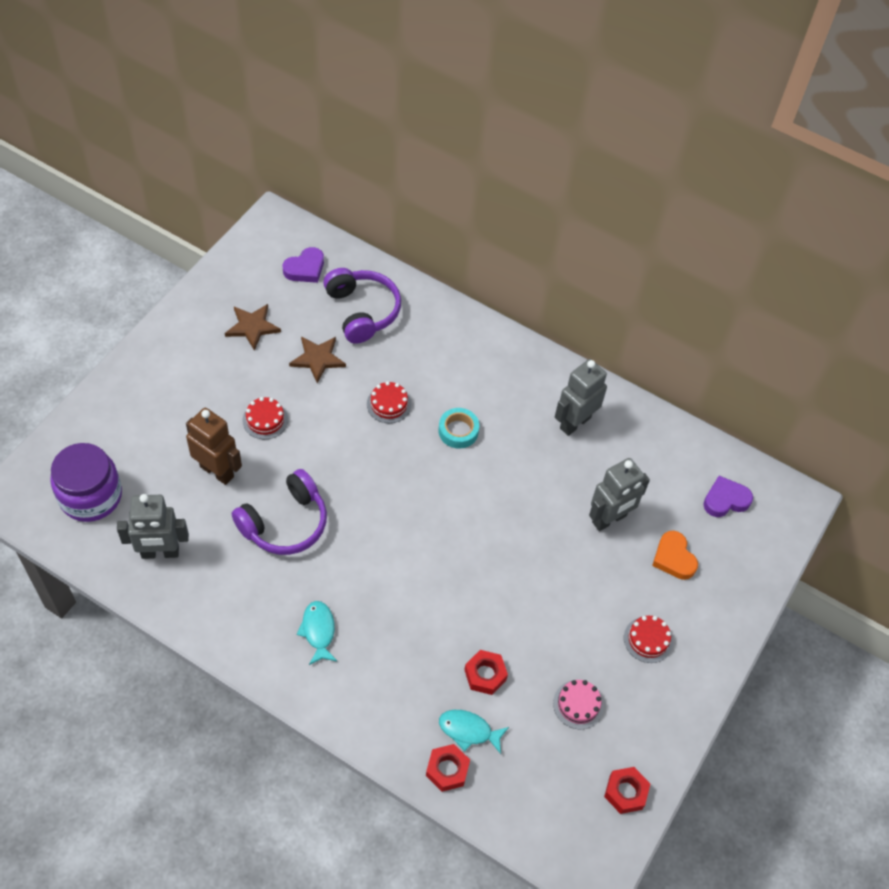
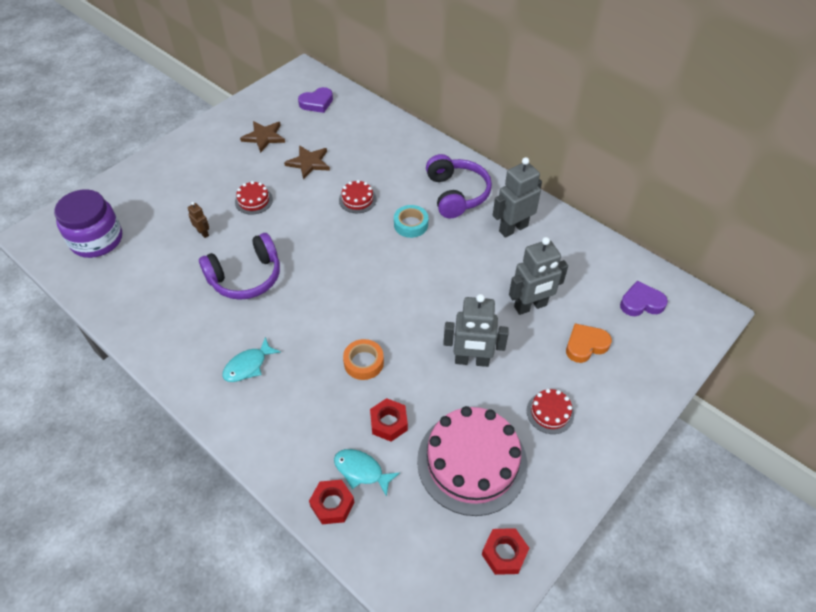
camera: 15 degrees right, 5 degrees down
(160, 552) = (136, 287): grey robot -> grey robot (471, 360)
(217, 471) = (203, 233): brown robot -> brown robot, size x0.47
(318, 631) = (248, 365): turquoise fish -> turquoise fish turned 135 degrees counterclockwise
(362, 311) = (353, 134): purple headphones -> purple headphones (456, 194)
(443, 610) = (363, 362): none -> orange tape
(578, 704) = (472, 462): pink cake -> pink cake, size x2.22
(673, 558) = (585, 345): orange heart -> orange heart turned 75 degrees clockwise

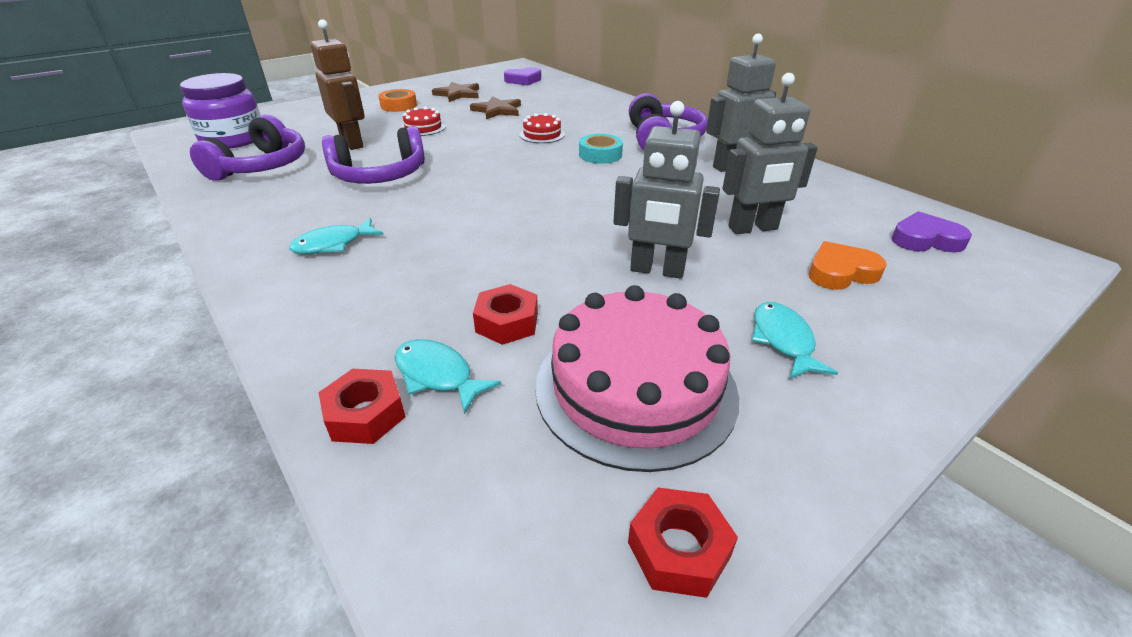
camera: 10 degrees right, 15 degrees down
(144, 277) = (261, 166): none -> purple headphones
(203, 233) = (352, 143): brown robot -> brown robot, size x2.14
(363, 362) = (494, 257): orange tape -> orange tape (398, 106)
(550, 412) = (783, 340): red cake -> turquoise fish

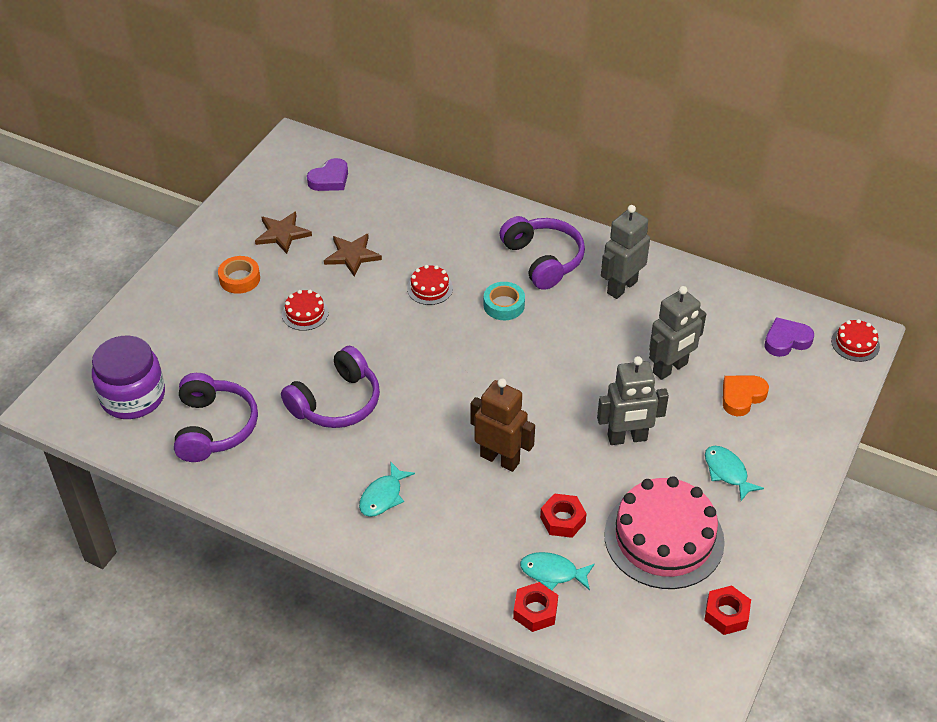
camera: 25 degrees left, 10 degrees up
(352, 143) = (261, 363): brown robot -> brown robot (500, 459)
(1035, 263) = (855, 343): none -> red cake

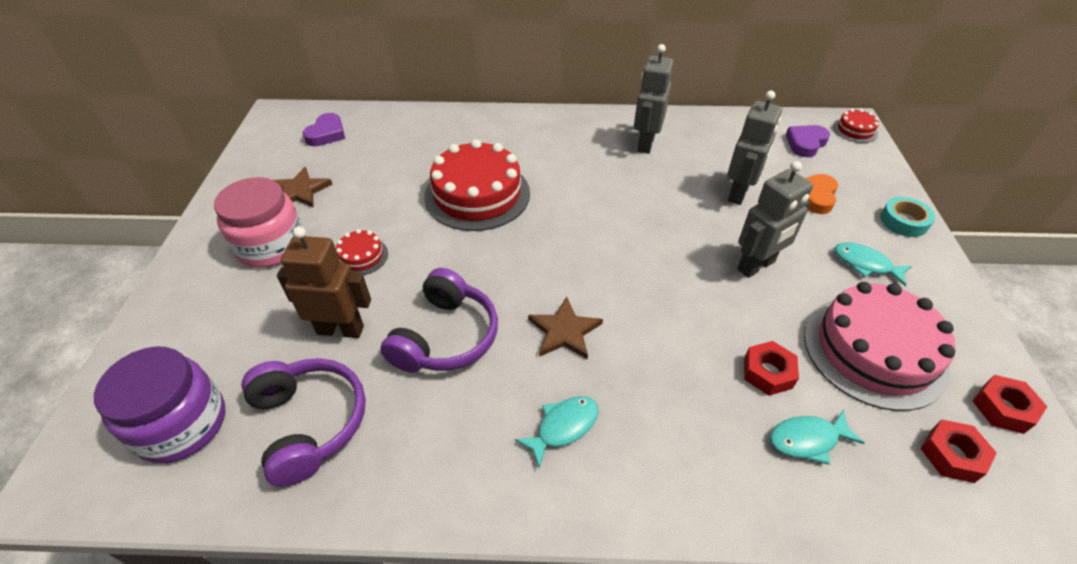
camera: 25 degrees left, 0 degrees up
(239, 279) = (271, 245): orange tape -> pink jar
(352, 255) = (383, 189): brown star -> brown star (564, 331)
(383, 496) = (563, 427): turquoise fish -> turquoise fish turned 135 degrees counterclockwise
(430, 288) = (477, 194): red cake -> red cake, size x2.22
(500, 459) = (657, 332): brown robot -> brown robot (340, 329)
(504, 305) = (556, 188): turquoise tape -> turquoise tape (903, 221)
(535, 611) = (829, 499): red nut -> red nut (952, 455)
(543, 260) = (564, 142): purple headphones -> none

